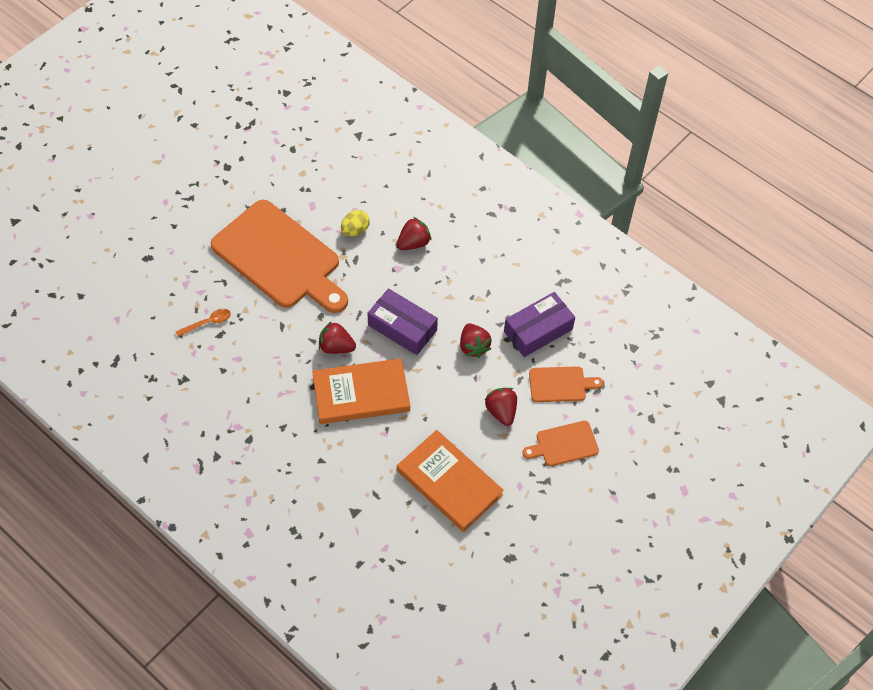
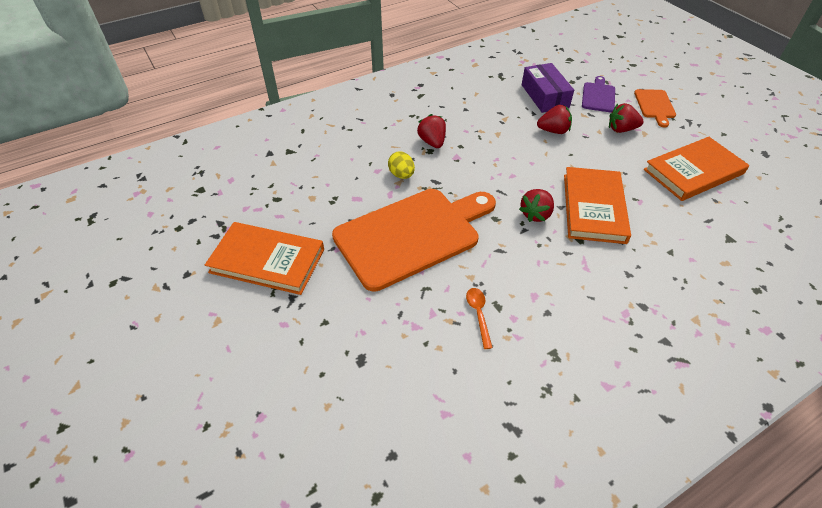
camera: 70 degrees left, 10 degrees down
(222, 169) = (267, 260): none -> orange book
(402, 328) = (524, 167): purple box -> none
(560, 384) = (598, 96): orange cutting board -> purple cutting board

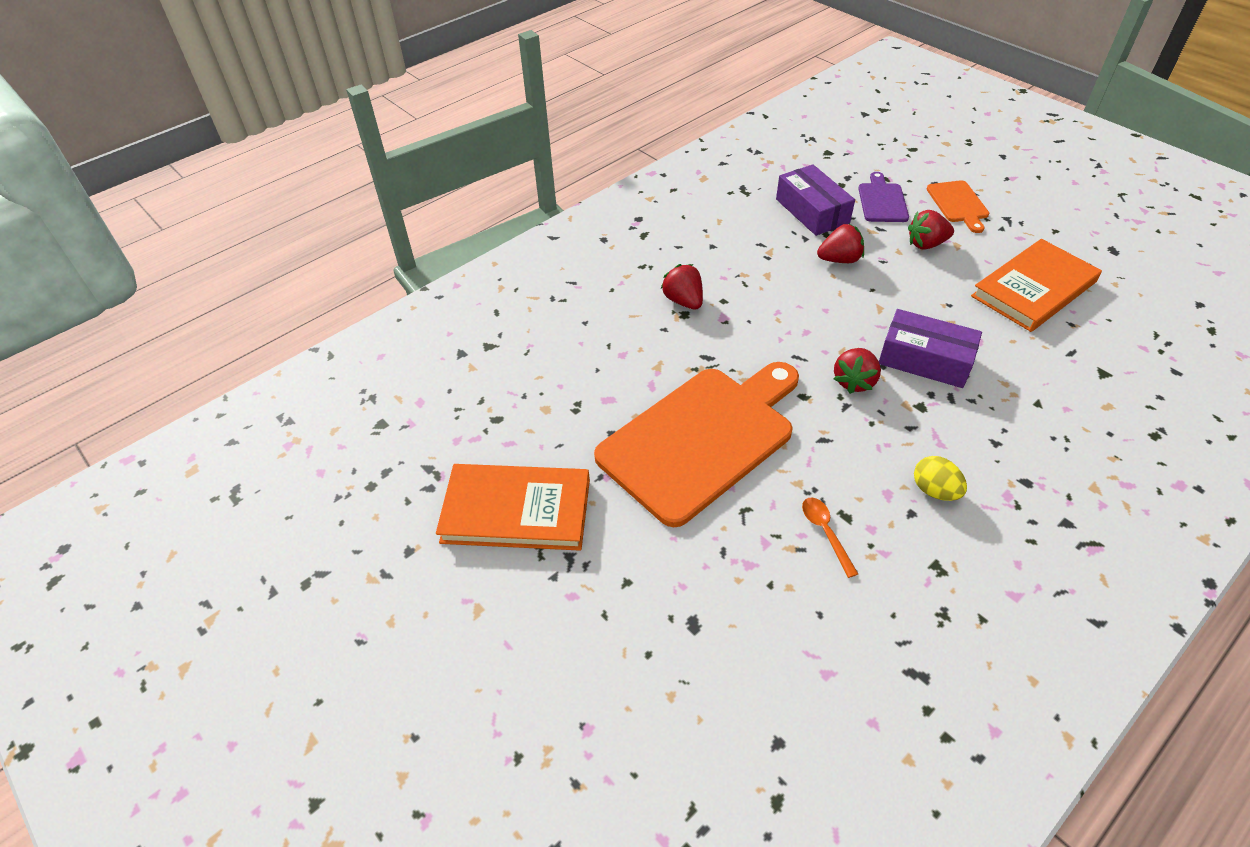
camera: 10 degrees left, 0 degrees up
(401, 175) = (658, 355): yellow egg -> yellow egg (934, 490)
(594, 208) = (925, 359): orange book -> purple box

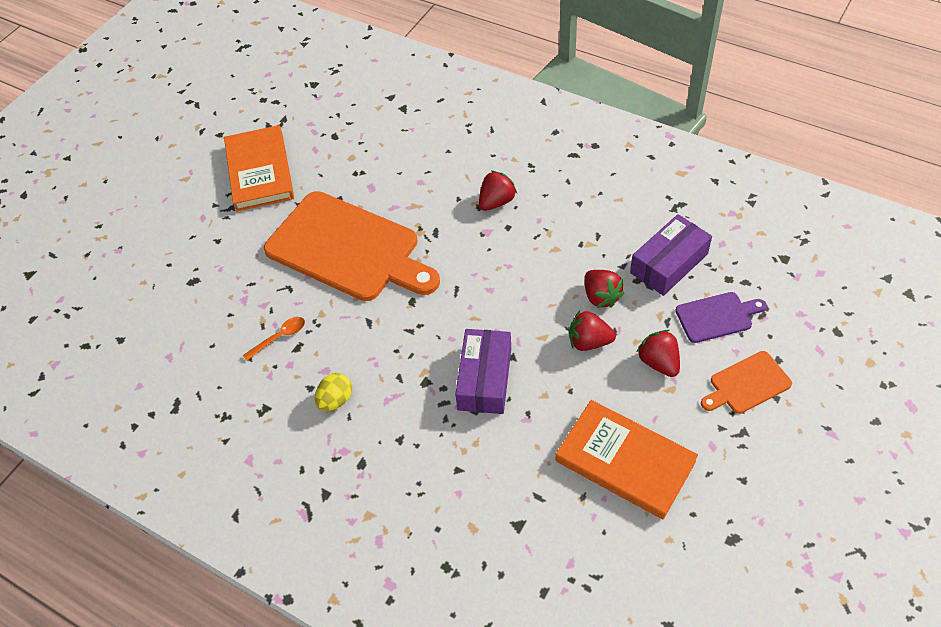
camera: 75 degrees right, 5 degrees up
(854, 381) = (440, 332): red strawberry -> red strawberry (589, 342)

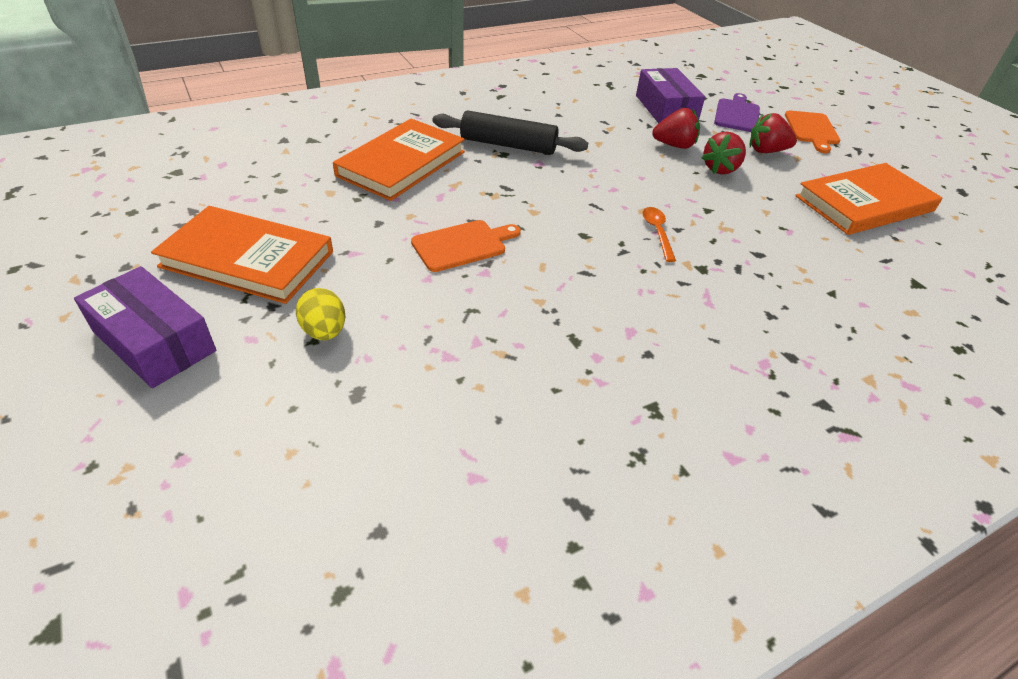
camera: 65 degrees left, 10 degrees down
(280, 337) = (545, 348): orange spoon -> orange spoon (657, 232)
(335, 400) = (683, 340): yellow egg -> yellow egg (324, 331)
(348, 249) = (463, 245): orange cutting board -> orange cutting board, size x0.45
(415, 166) = (401, 164): none -> orange book
(485, 379) = (724, 233): purple box -> purple box (154, 341)
(496, 202) = (508, 145): red strawberry -> black rolling pin

